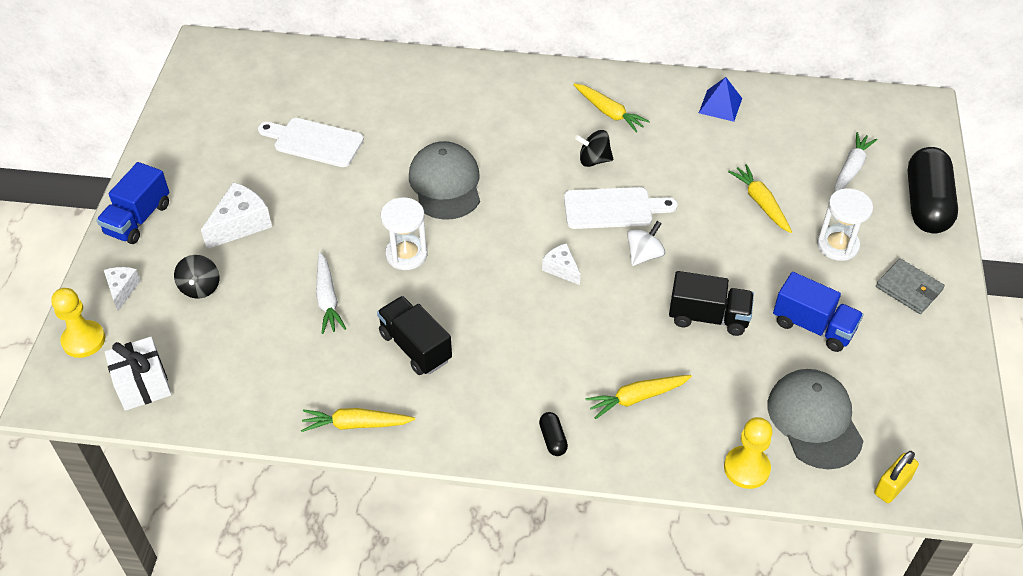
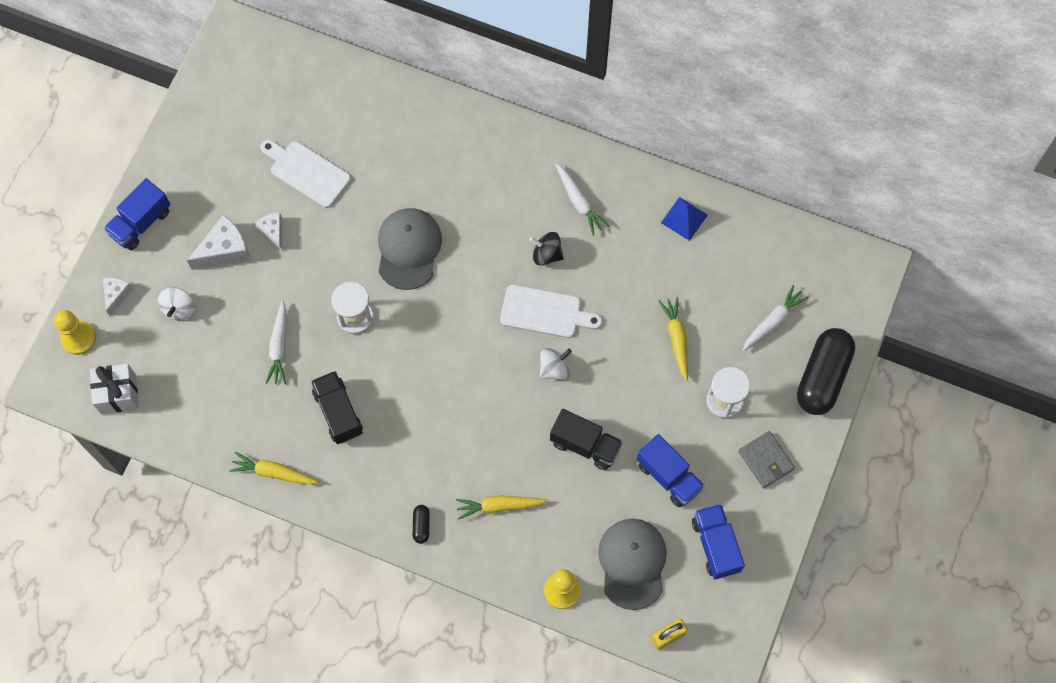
camera: 15 degrees right, 20 degrees up
(200, 287) = (179, 308): black spinning top -> white spinning top
(561, 269) = (480, 365): white cheese -> white cheese (273, 231)
(609, 112) = (579, 202): yellow carrot -> white carrot
(897, 380) = (715, 545): none -> blue truck

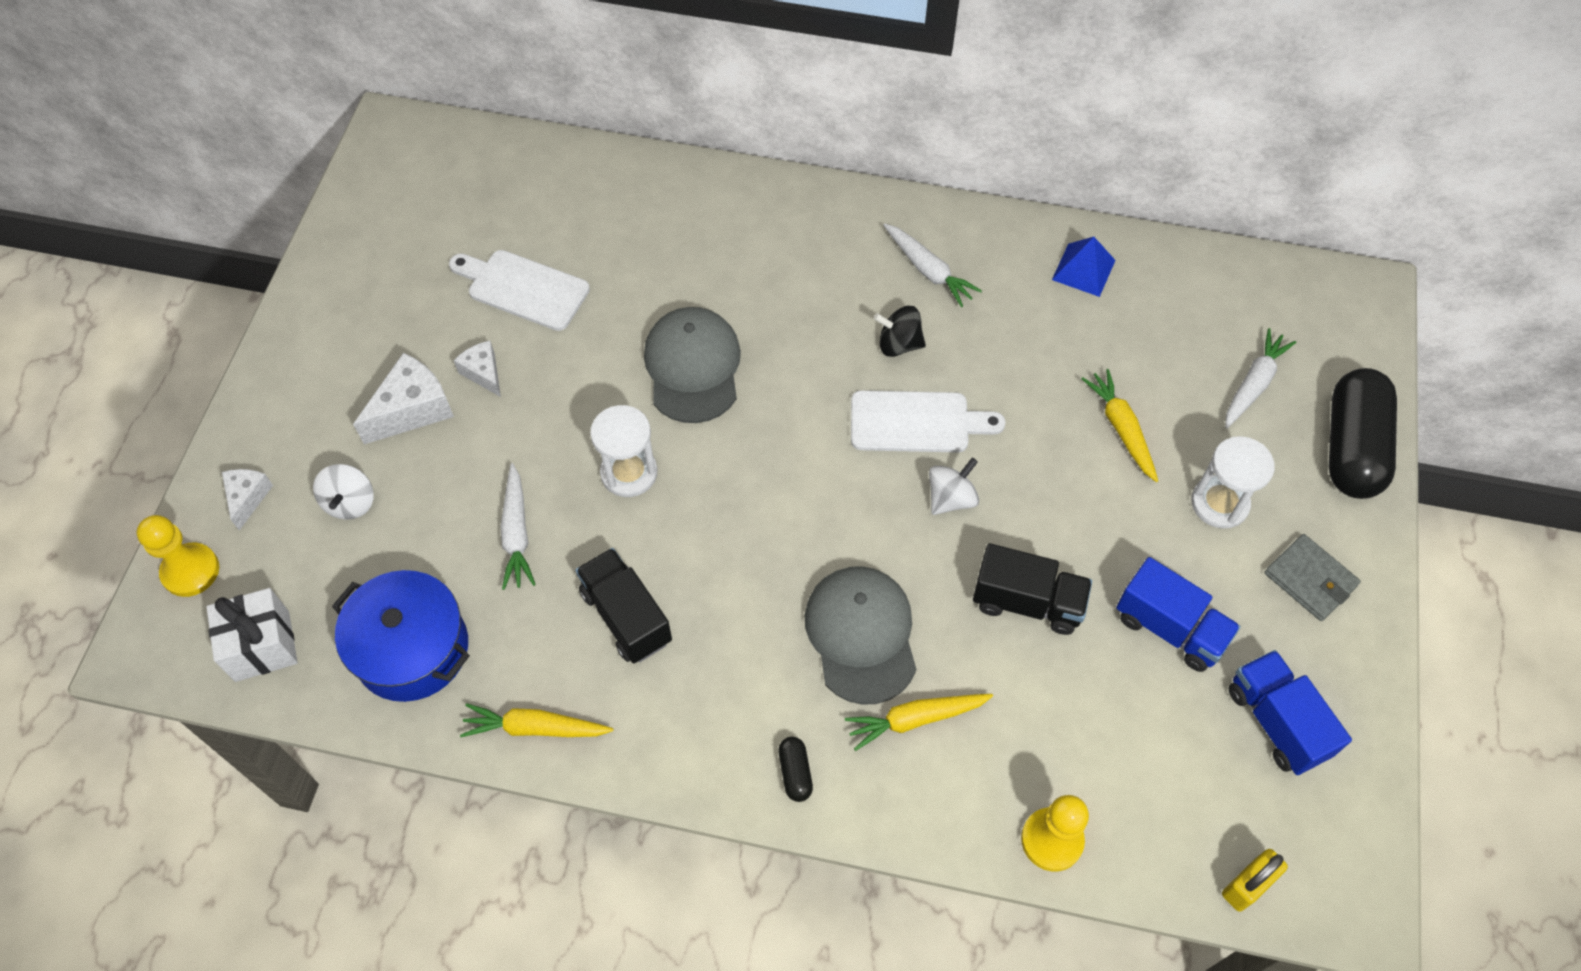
camera: 10 degrees left, 10 degrees down
(141, 223) = (278, 391): blue truck -> none
(207, 411) = (412, 649): none -> blue pot
(632, 563) = (1153, 774): grey cap -> grey cap (861, 635)

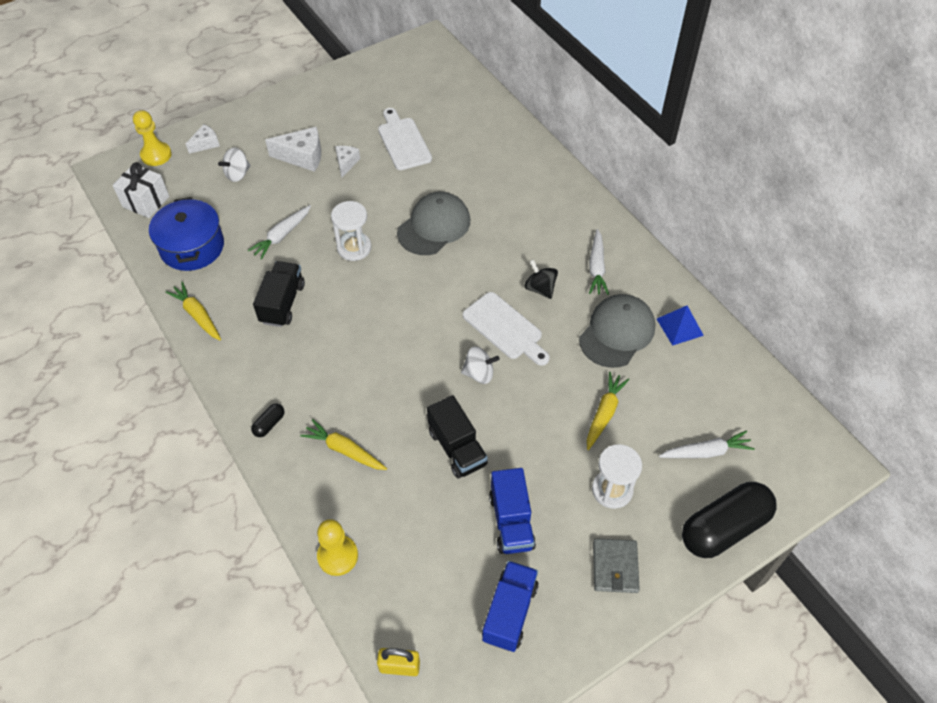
camera: 45 degrees right, 5 degrees down
(861, 635) = (366, 395): grey cap -> grey cap (617, 332)

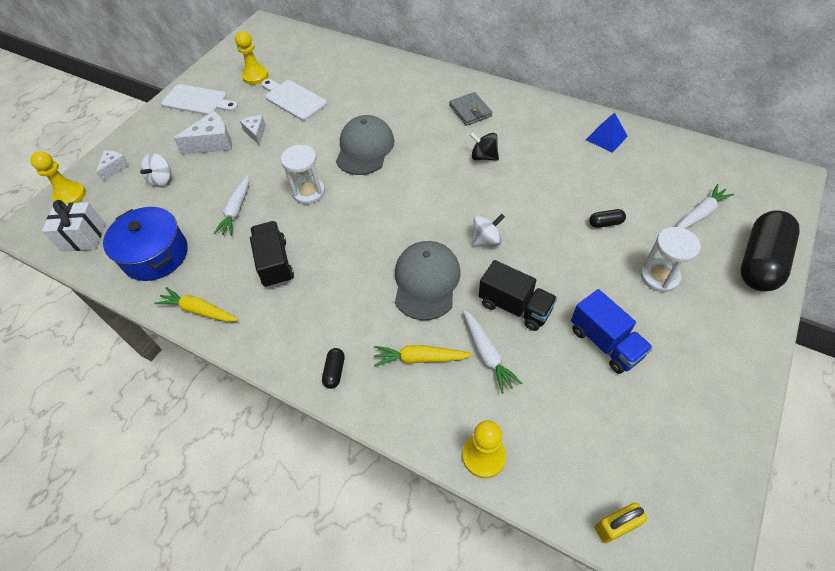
camera: 25 degrees left, 0 degrees up
(384, 99) = (255, 76): none -> yellow pawn
(505, 328) = (480, 197): white cutting board -> white cutting board (198, 101)
(509, 612) = (665, 419): blue truck -> none
(596, 267) = (513, 124): white carrot -> white carrot (487, 353)
(604, 413) = (605, 223): yellow carrot -> black capsule
(615, 567) = (712, 334): grey wallet -> grey wallet (470, 111)
(617, 332) = (566, 162): grey cap -> grey cap (426, 281)

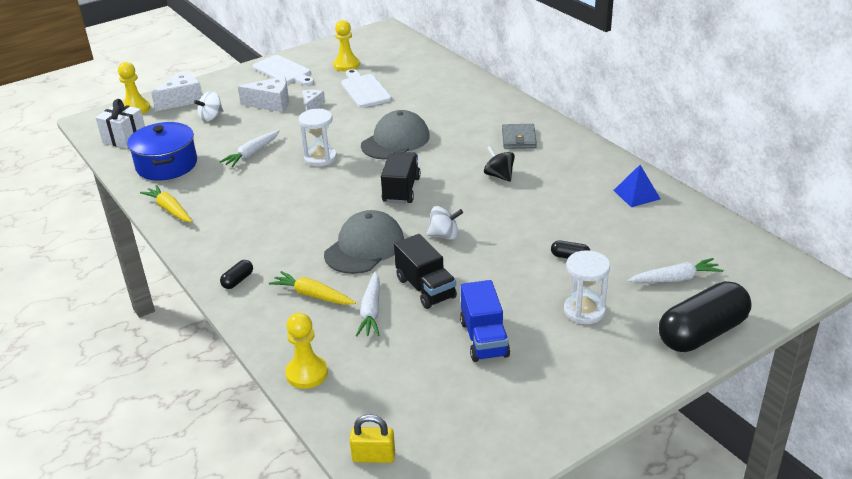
camera: 25 degrees right, 20 degrees down
(115, 168) = (182, 100): white cheese -> white cheese, size x1.67
(275, 263) = (252, 197): black truck -> black truck (401, 190)

